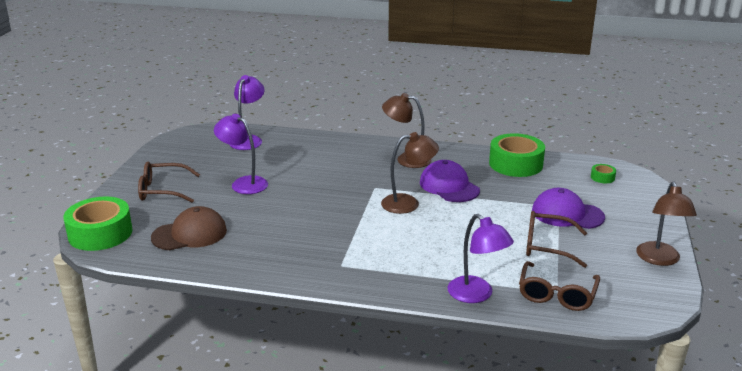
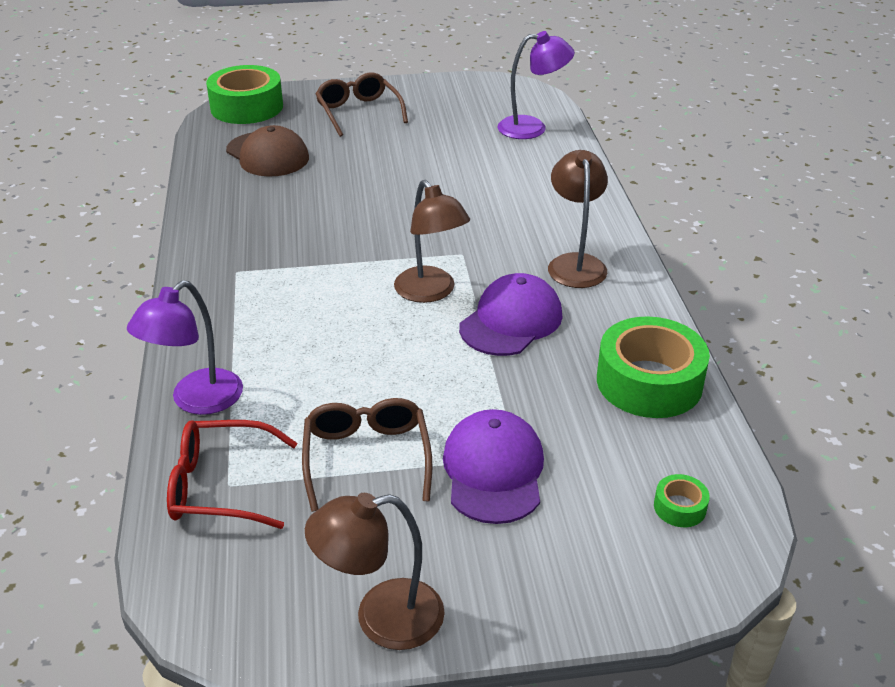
camera: 70 degrees right, 10 degrees up
(243, 183) = (408, 155): purple lamp -> none
(557, 294) = (220, 486): brown glasses -> red glasses

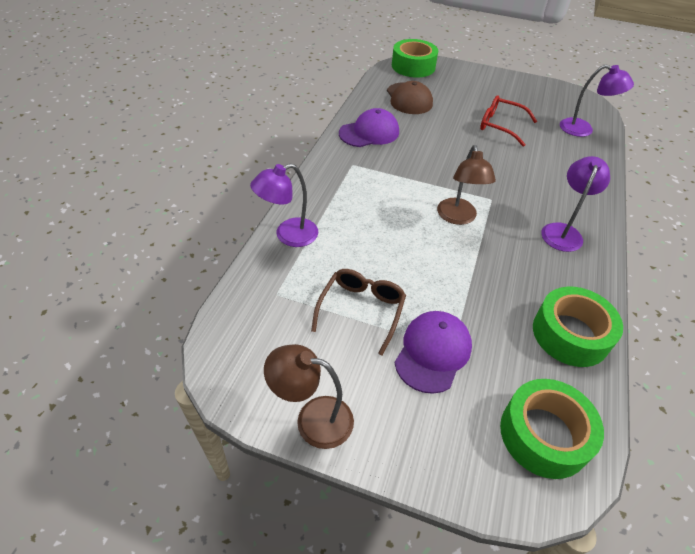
camera: 25 degrees right, 10 degrees up
(220, 486) = (272, 293): red glasses -> red glasses (500, 126)
(358, 112) = (477, 87): brown glasses -> none
(511, 321) = (499, 255): purple cap -> purple cap (369, 133)
(575, 263) = (563, 231): brown lamp -> purple lamp
(679, 507) = (544, 434): green tape -> green tape, size x2.32

